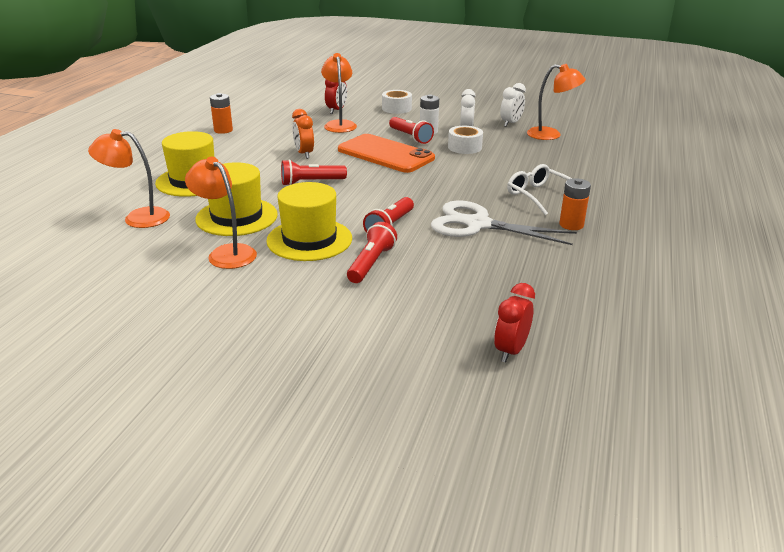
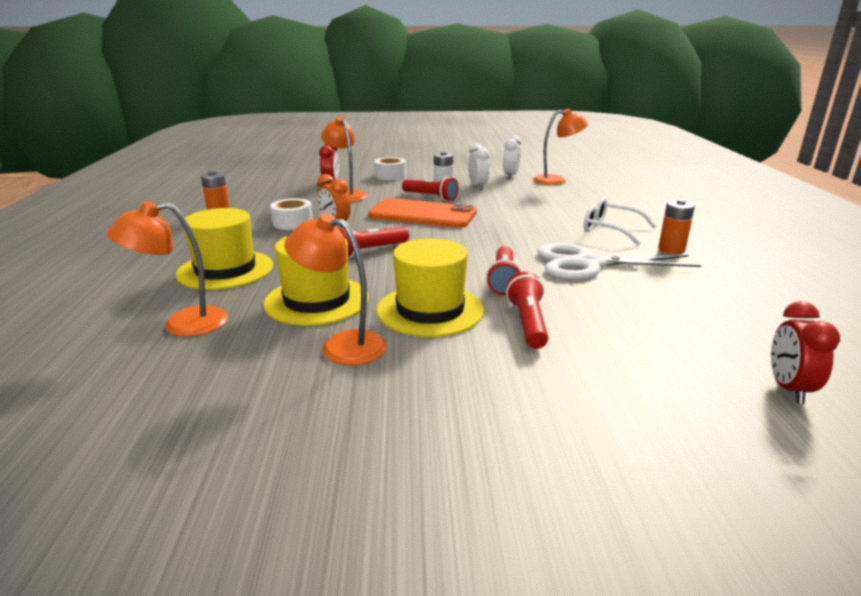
camera: 20 degrees left, 5 degrees down
(464, 147) = (492, 199): white tape -> white tape (292, 223)

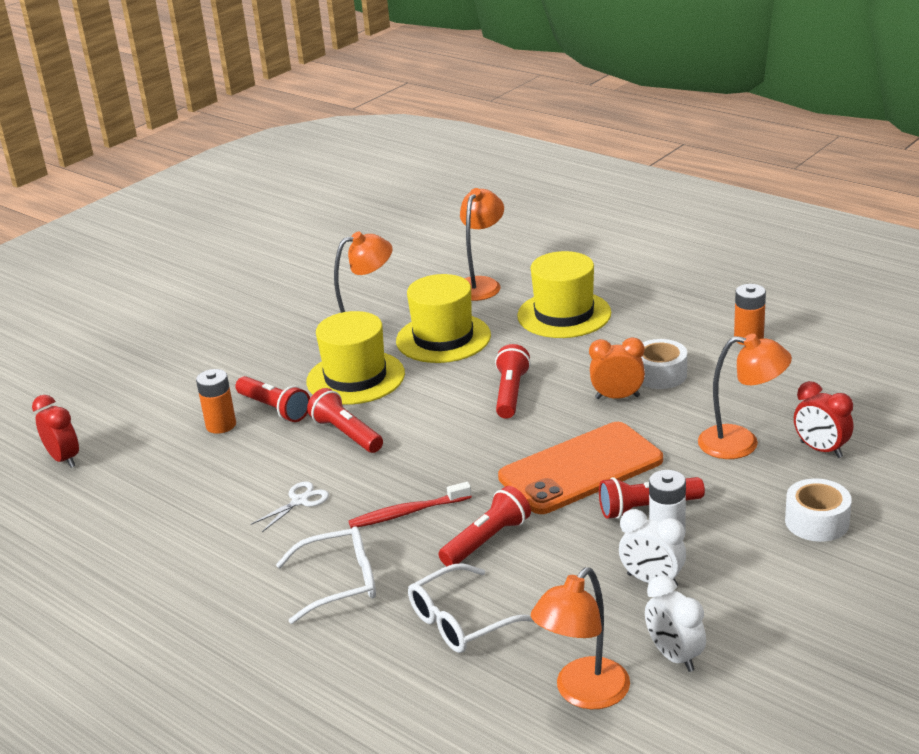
camera: 135 degrees right, 5 degrees up
(515, 214) = (487, 540): none -> red flashlight
(534, 235) = (407, 513): none -> red toothbrush
(572, 203) = (460, 622): none -> white glasses
(588, 264) = (300, 501): white scissors -> white scissors, size x0.44
(671, 250) = (237, 583): orange battery -> orange battery (221, 425)

